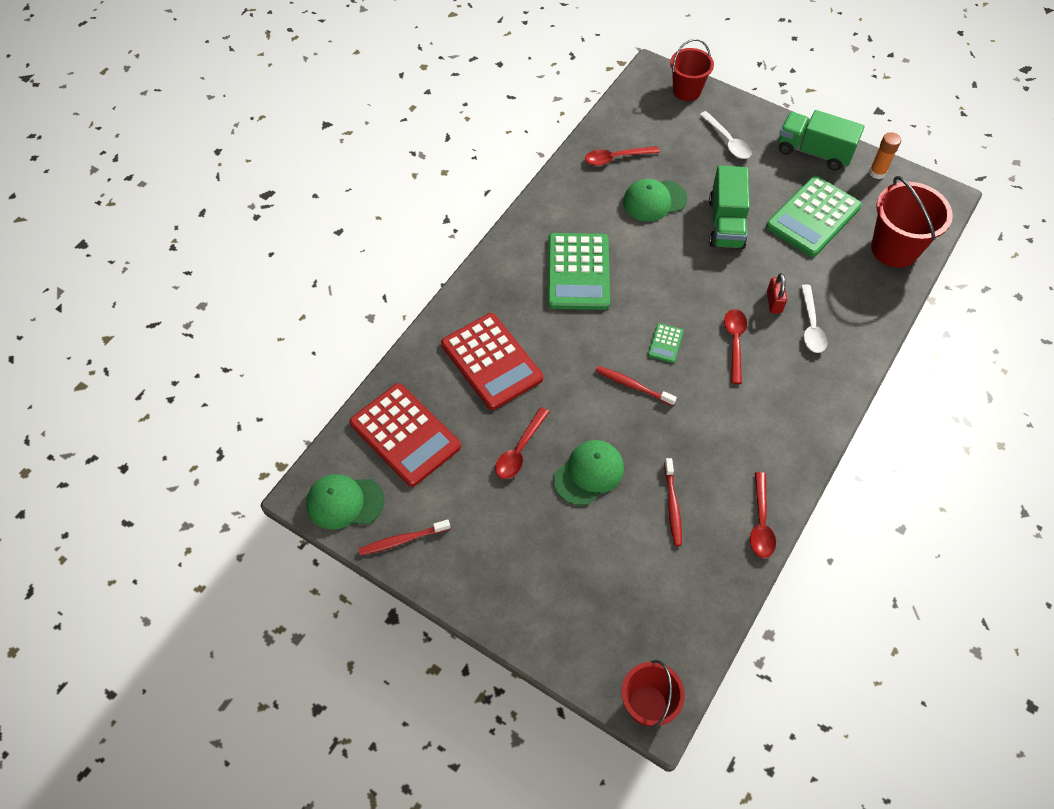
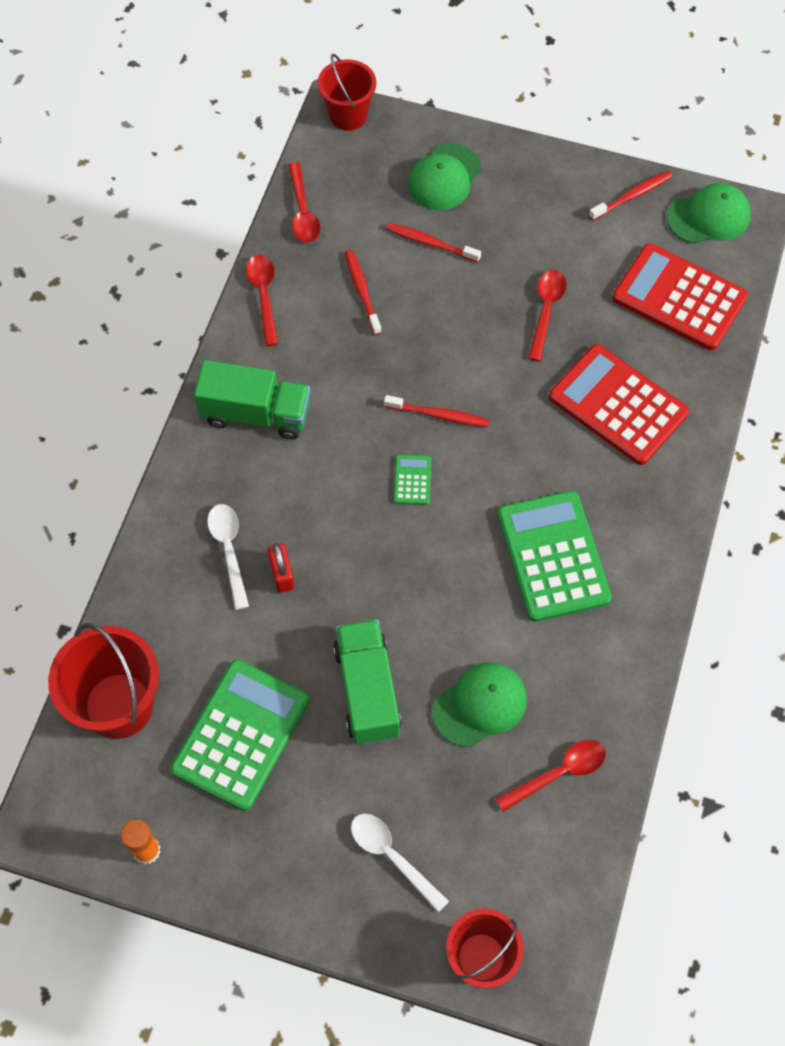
camera: 165 degrees right, 5 degrees up
(589, 473) = (461, 304): green cap -> green cap (444, 177)
(600, 537) = (431, 243): none -> red toothbrush
(734, 342) = (325, 503): red spoon -> red spoon (303, 212)
(814, 152) = (250, 869): green truck -> green truck (256, 413)

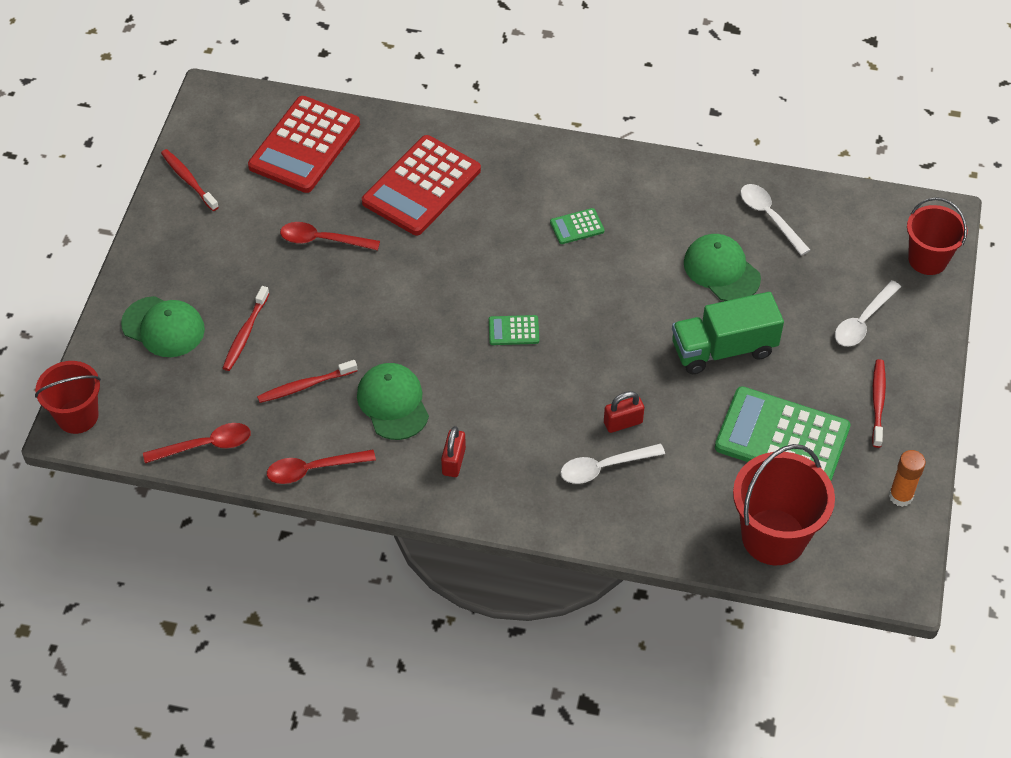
camera: 95 degrees left, 10 degrees down
(256, 413) = (453, 461): green truck -> red padlock
(438, 415) = (442, 315): red toothbrush -> red toothbrush (878, 402)
(553, 556) = (577, 227): green calculator -> green calculator, size x0.43
(559, 773) = (769, 217): red spoon -> white spoon
(709, 217) = (213, 125): green cap -> green cap (393, 403)

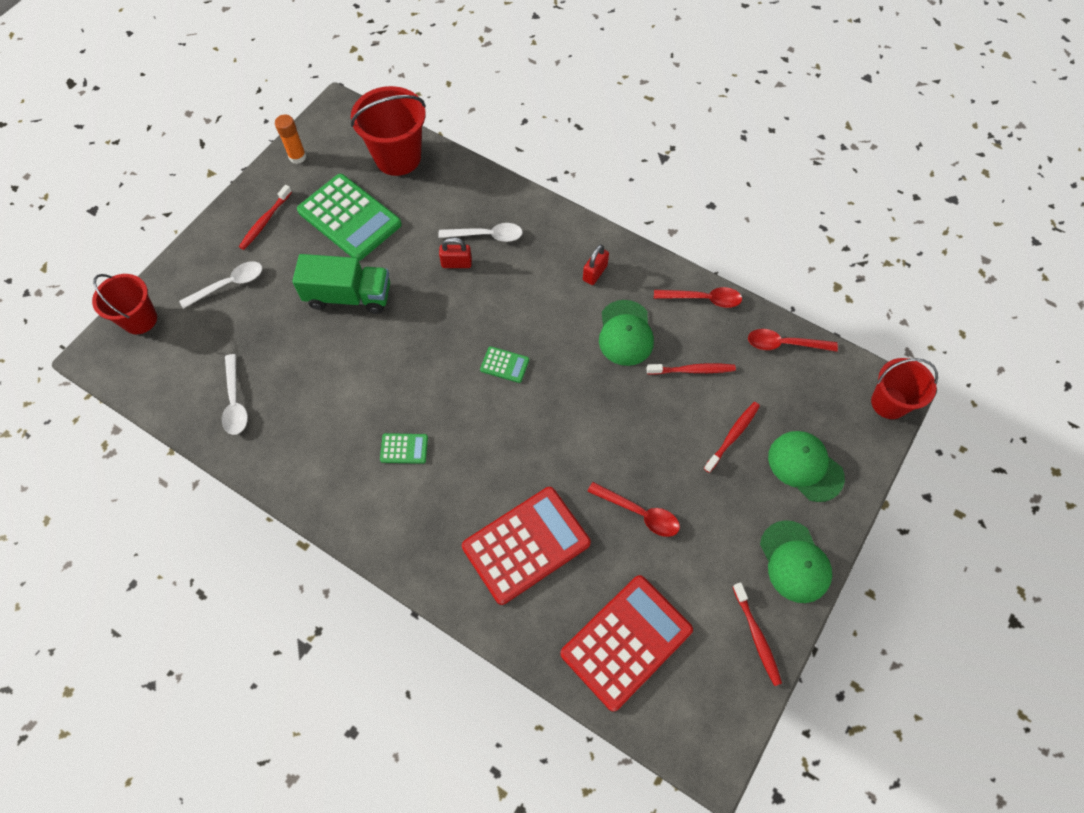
camera: 160 degrees left, 10 degrees up
(721, 270) = (307, 364): green cap -> green cap (794, 562)

